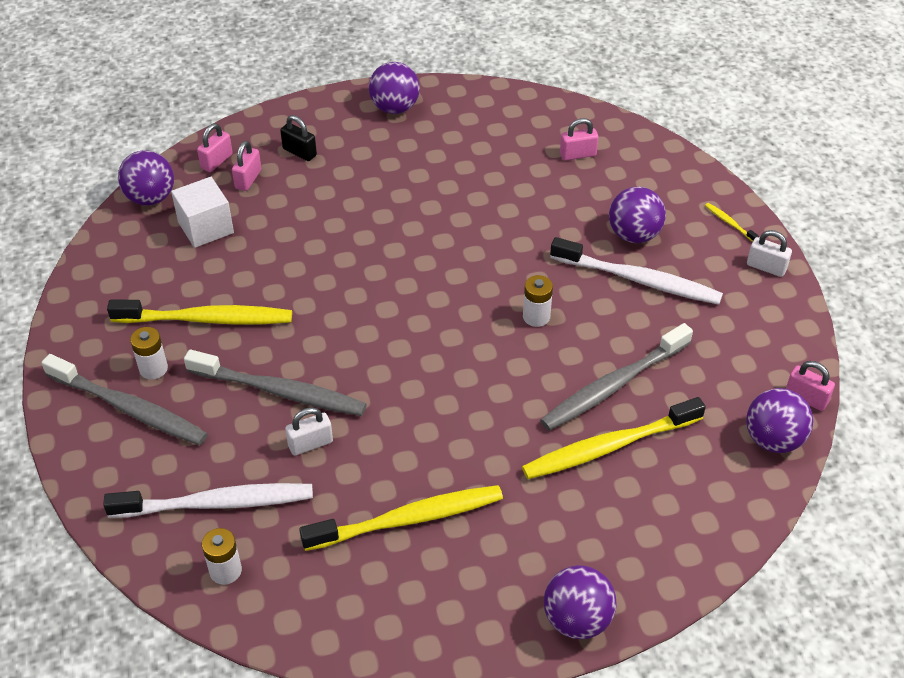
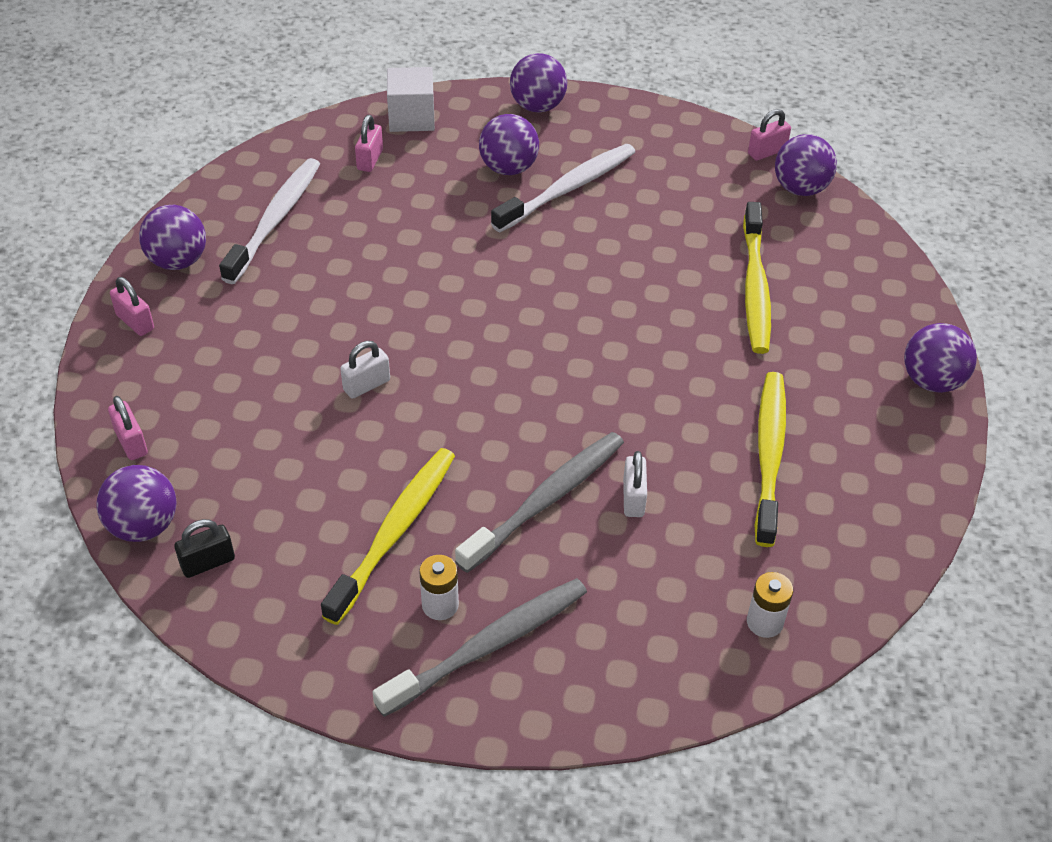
camera: 65 degrees left, 0 degrees up
(206, 227) = (241, 488): white cube -> white cube (411, 117)
(217, 503) = (672, 603): white toothbrush -> white toothbrush (275, 220)
(248, 179) = (189, 423): pink padlock -> pink padlock (135, 322)
(299, 152) = (181, 363): black padlock -> black padlock (208, 562)
(536, 317) = (569, 272): white battery -> none
(613, 385) = (686, 256): grey toothbrush -> none
(729, 223) = (537, 106): yellow toothbrush -> purple ball
(766, 267) = (606, 109): white padlock -> white padlock (366, 385)

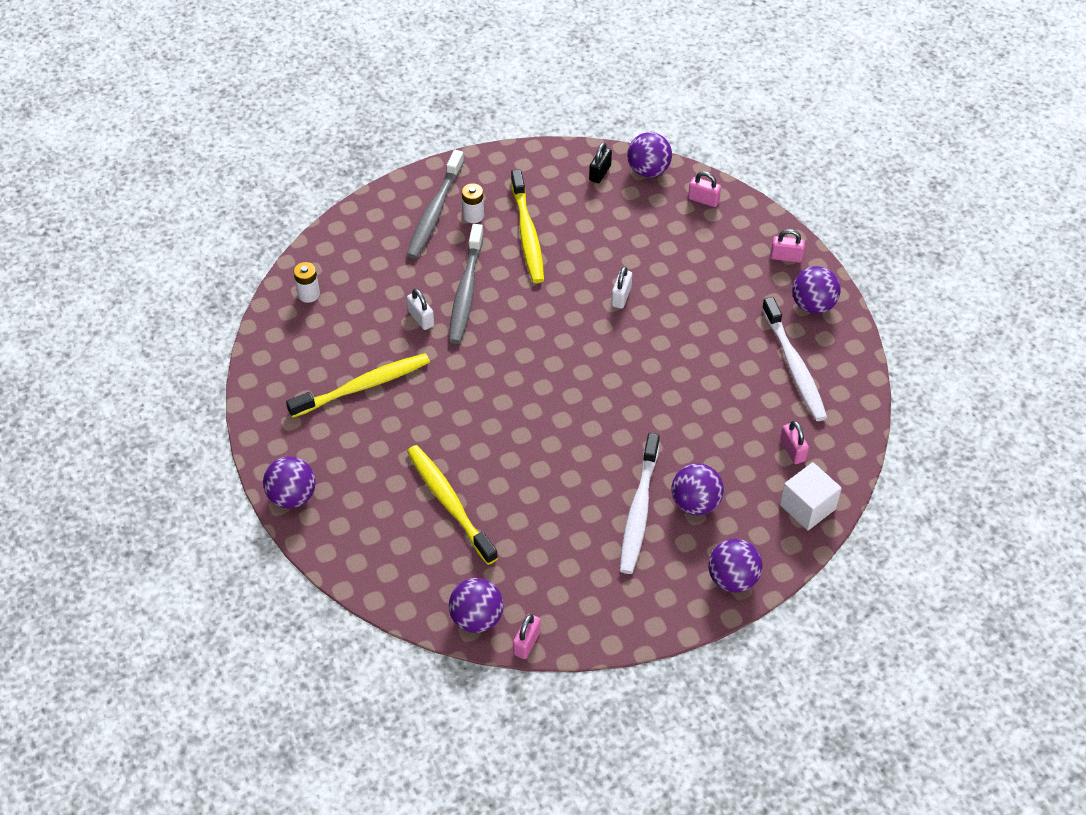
camera: 145 degrees right, 5 degrees up
(769, 455) = (363, 386): yellow toothbrush -> yellow toothbrush turned 90 degrees counterclockwise

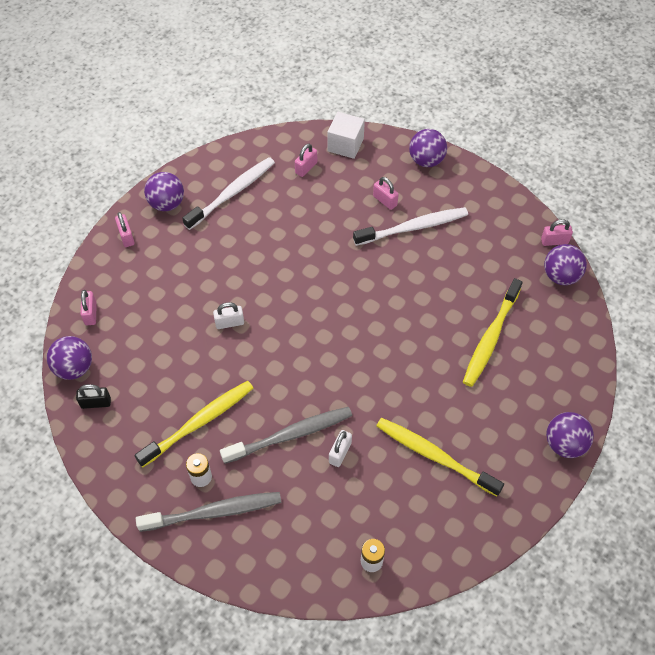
camera: 120 degrees left, 5 degrees up
(695, 503) = (385, 201): purple ball -> pink padlock

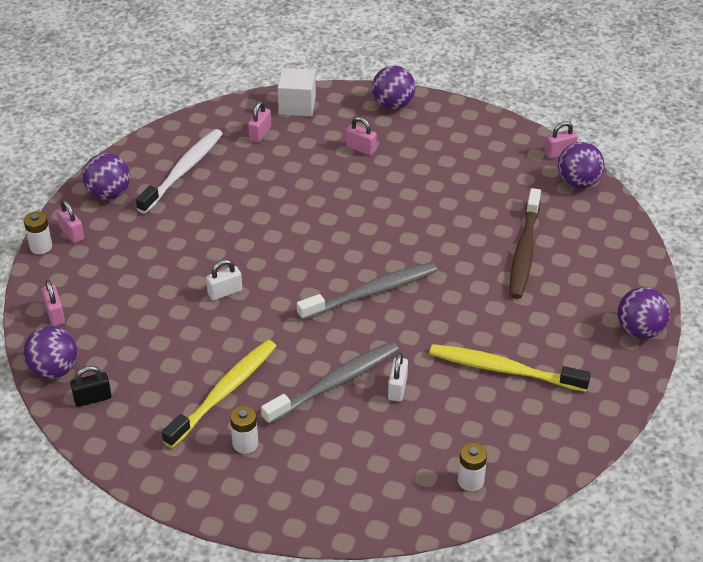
camera: 15 degrees left, 15 degrees down
(99, 244) = (41, 247): none -> white battery
(214, 512) = (273, 474): grey toothbrush -> grey toothbrush (371, 292)
(413, 227) = (402, 167): white toothbrush -> none
(490, 338) = (524, 251): yellow toothbrush -> brown toothbrush

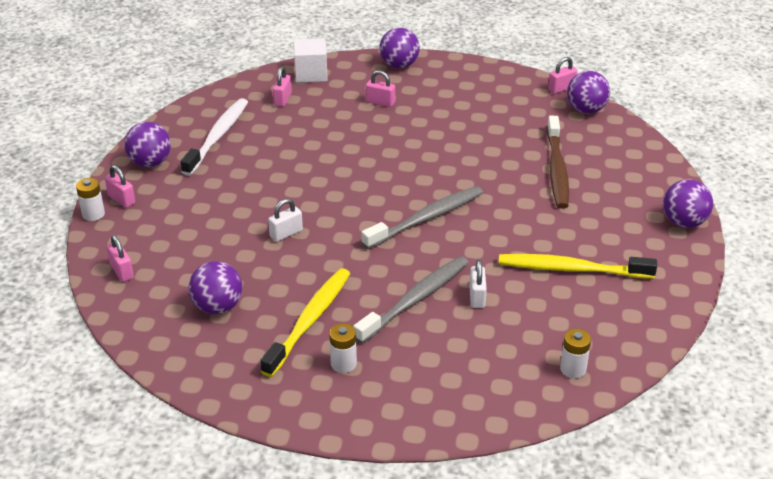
camera: 10 degrees left, 5 degrees down
(54, 370) = (132, 321): purple ball -> purple ball (218, 307)
(92, 398) = (178, 342): black padlock -> none

